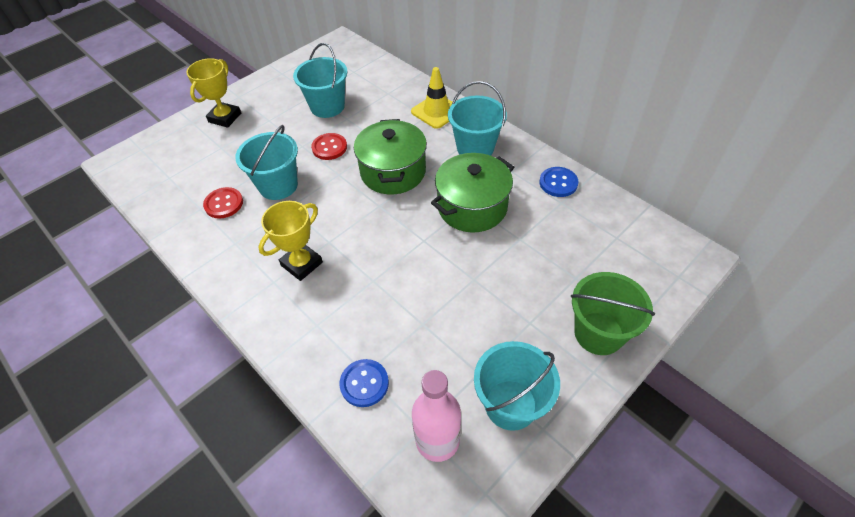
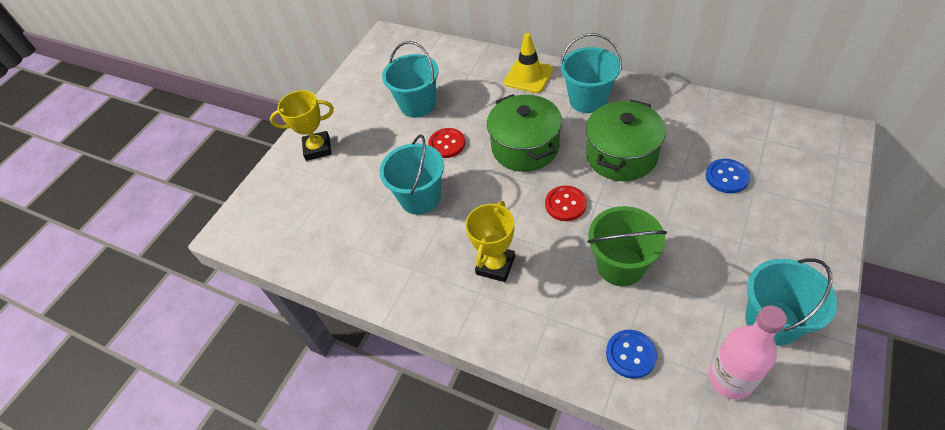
camera: 15 degrees left, 0 degrees up
(224, 204) = (376, 235): red button -> red button (565, 204)
(225, 118) = (318, 148): yellow trophy -> yellow trophy turned 75 degrees clockwise
(558, 183) = (684, 108): blue button -> blue button (727, 177)
(598, 333) = (805, 230): green bucket -> green bucket (620, 266)

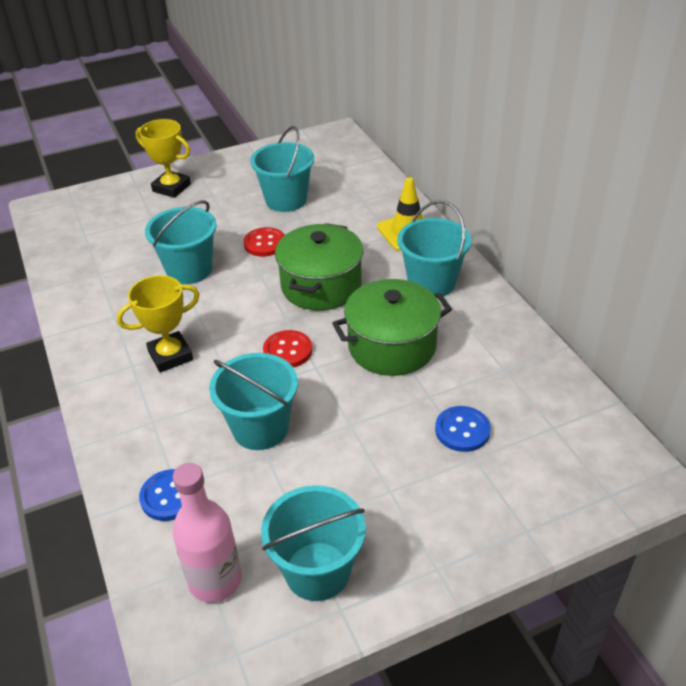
camera: 35 degrees right, 10 degrees down
(620, 266) = (260, 428): green bucket -> turquoise bucket

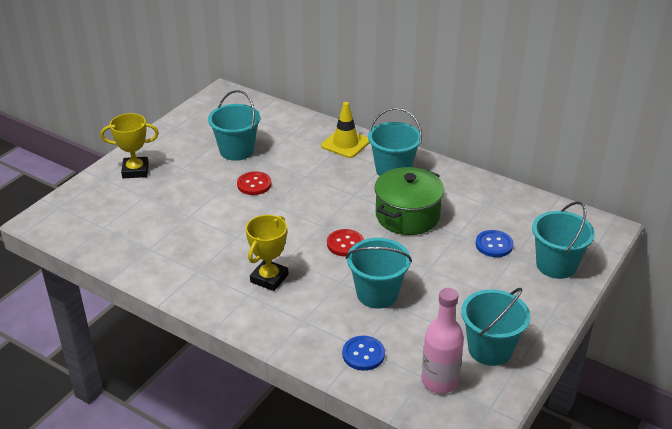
camera: 35 degrees left, 5 degrees down
(189, 270) = (218, 221): turquoise bucket -> turquoise bucket (556, 265)
(321, 286) = (324, 197): green pot -> none

